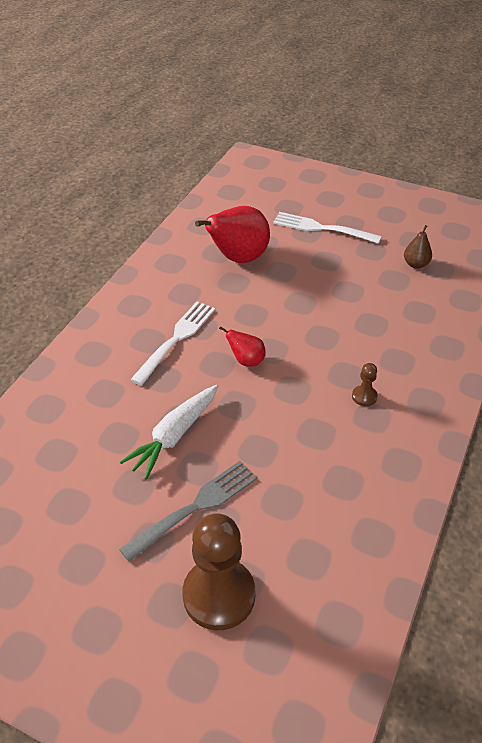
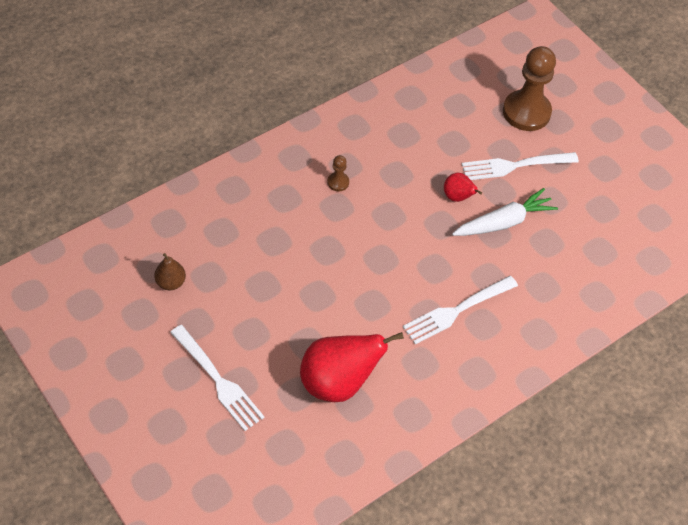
camera: 155 degrees left, 10 degrees up
(194, 508) = (515, 165): grey fork -> white fork
(246, 361) = (408, 258): red pear -> red pear (458, 197)

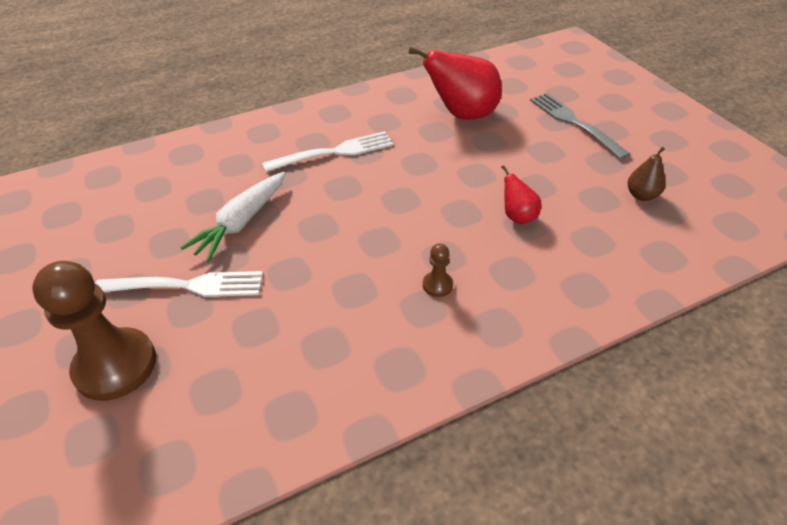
camera: 165 degrees left, 10 degrees down
(217, 380) = (575, 123): white fork -> grey fork
(458, 197) = (284, 254): red pear -> red pear (517, 217)
(504, 222) = (241, 223): white carrot -> white carrot turned 45 degrees counterclockwise

